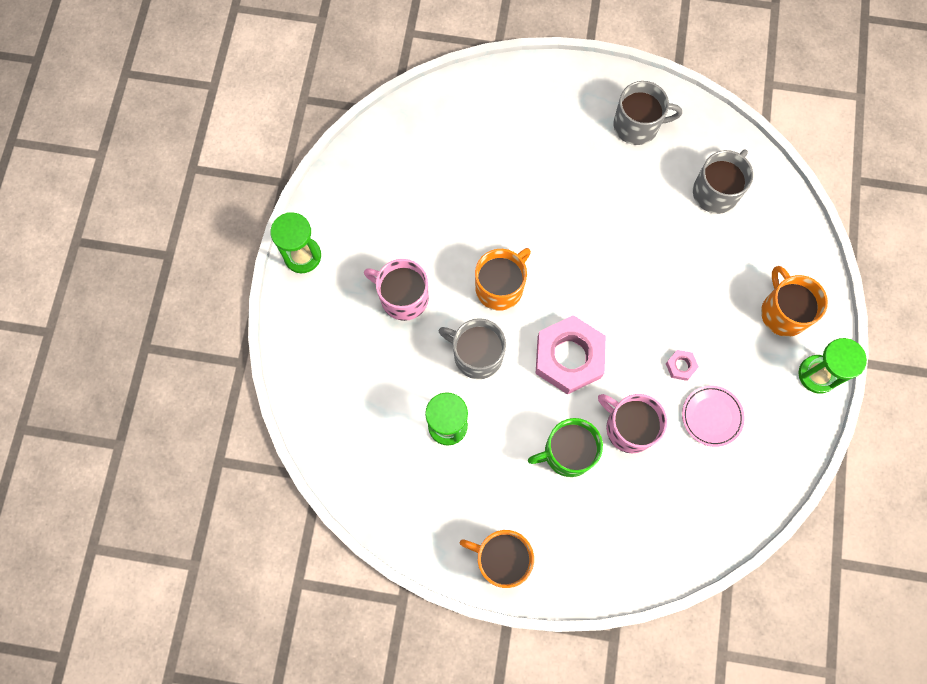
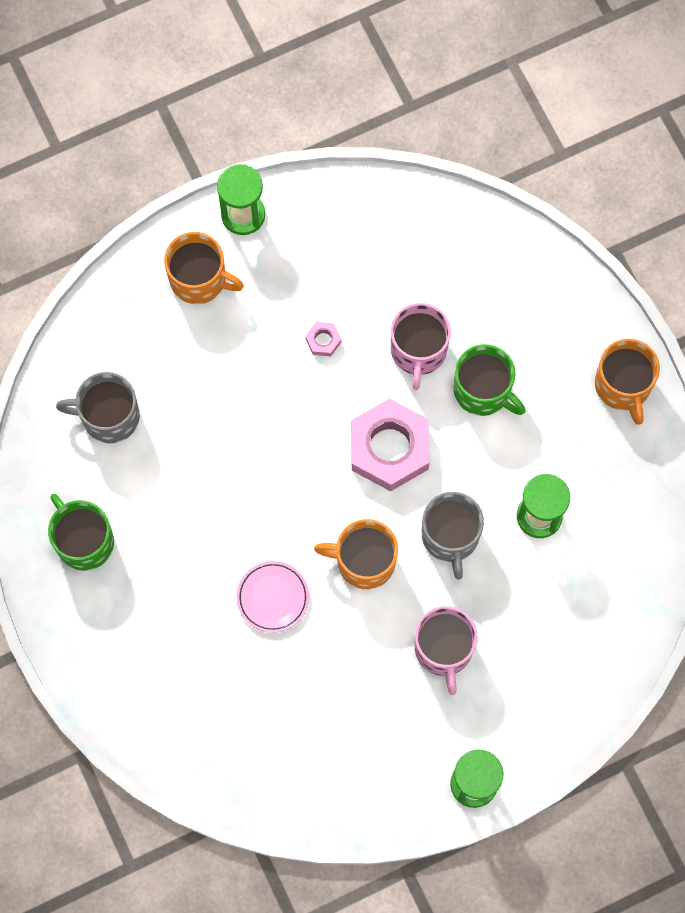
camera: 125 degrees left, 0 degrees up
(637, 125) = (84, 541): grey mug -> green mug
(711, 416) = (353, 284): pink plate -> pink plate (273, 597)
(783, 312) = (199, 279): orange mug -> orange mug turned 105 degrees counterclockwise

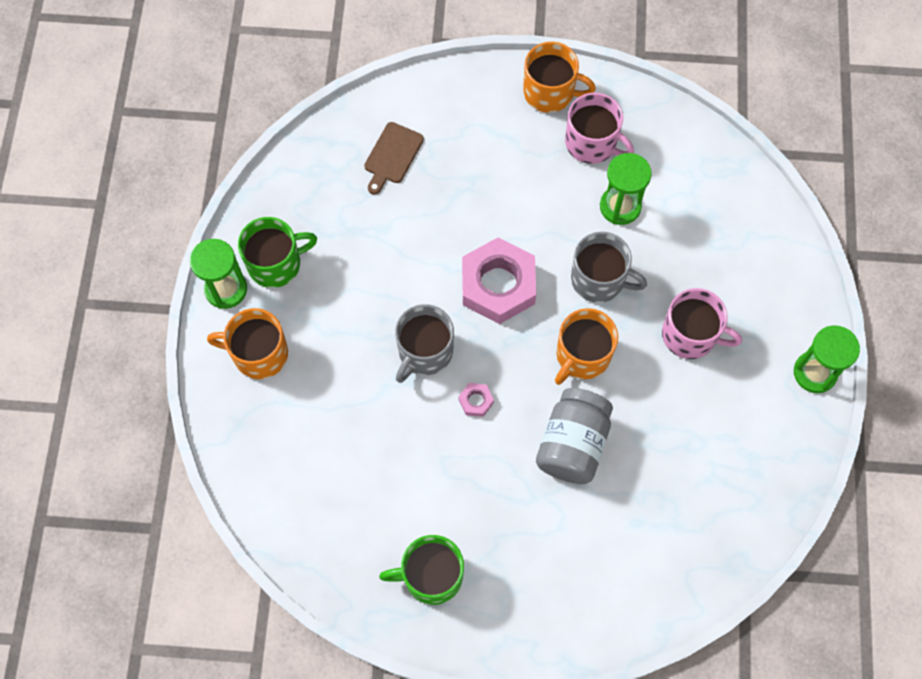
camera: 60 degrees left, 5 degrees down
(109, 416) = (332, 494): grey mug -> grey mug (424, 352)
(199, 279) = (259, 354): orange mug -> orange mug turned 135 degrees counterclockwise
(273, 597) = (572, 444): pink plate -> grey jar
(323, 340) = (375, 286): pink nut -> pink nut (476, 401)
(418, 351) = (430, 220): pink mug -> pink mug (592, 143)
(464, 280) = (392, 156): none -> brown cutting board
(483, 390) = (493, 191): green mug -> green mug (276, 263)

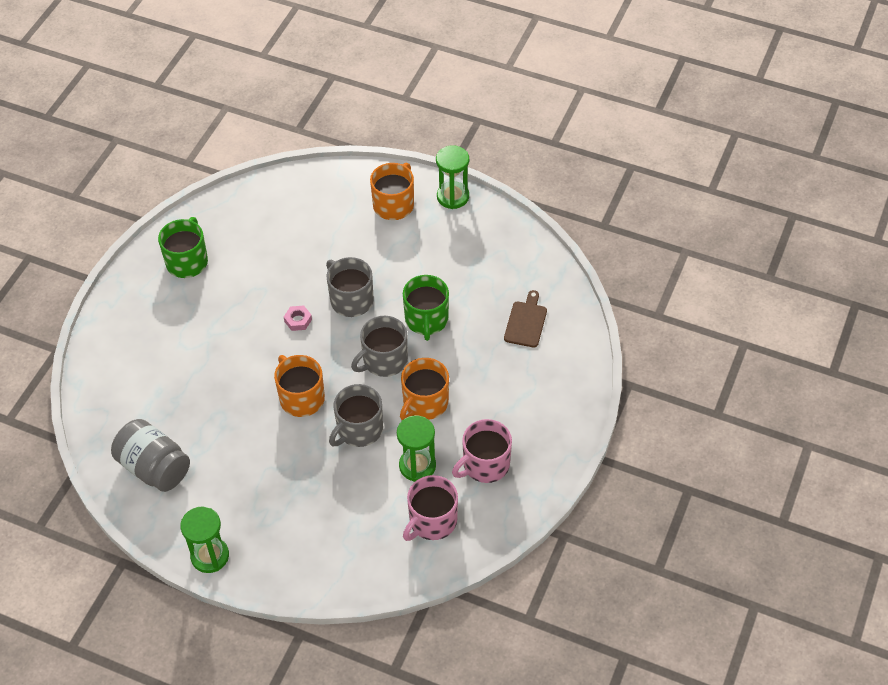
camera: 110 degrees right, 15 degrees down
(276, 263) = (461, 229): green mug -> green mug (426, 320)
(392, 156) = (526, 322): brown cutting board -> brown cutting board turned 60 degrees clockwise
(498, 285) = (384, 360): pink nut -> grey mug
(550, 92) = (546, 449): orange mug -> orange mug (425, 403)
(572, 444) = (236, 370): grey jar -> grey jar (154, 467)
(690, 335) = (283, 477): pink mug -> pink mug (432, 521)

